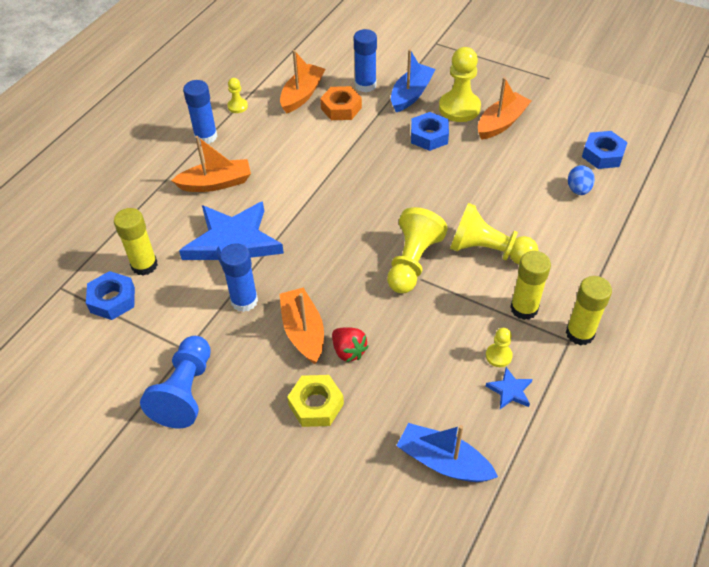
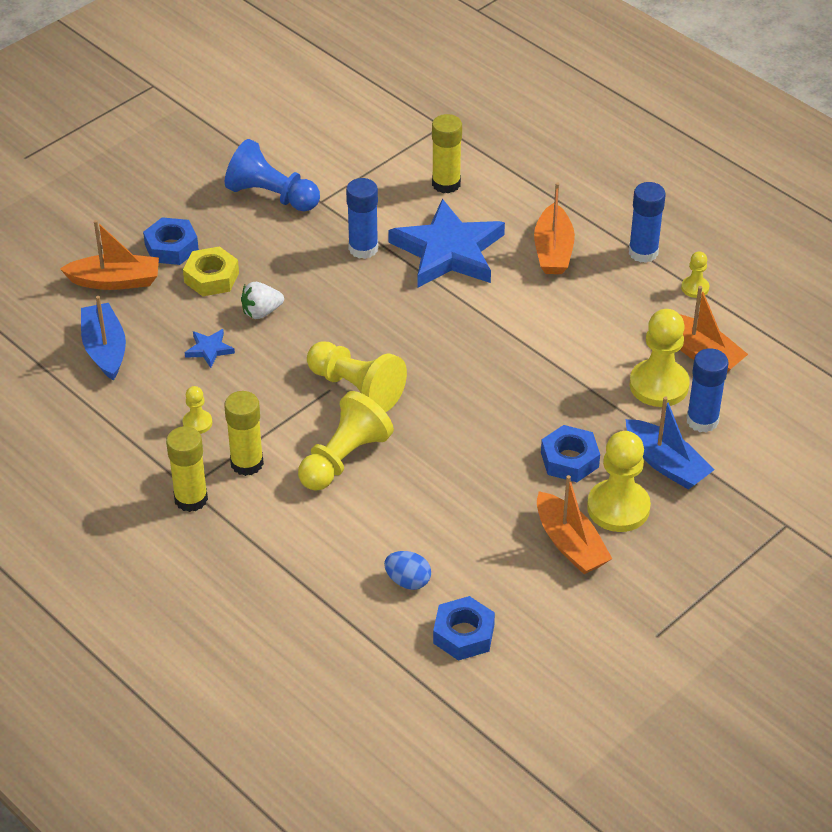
camera: 105 degrees right, 5 degrees down
(112, 300) = (408, 159): blue nut -> blue nut (171, 247)
(303, 331) = (302, 284): orange boat -> orange boat (115, 281)
(341, 108) = (659, 385): orange nut -> yellow pawn
(348, 351) = (261, 312): red strawberry -> white strawberry
(443, 462) = (105, 349): blue boat -> blue boat turned 60 degrees counterclockwise
(510, 390) = (152, 419): blue star -> blue star (209, 349)

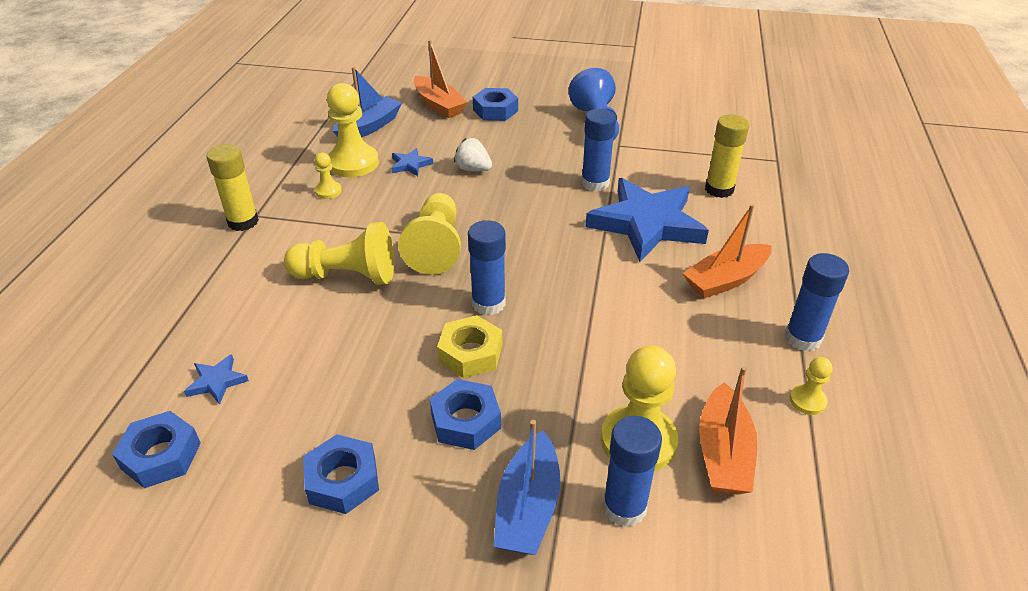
camera: 55 degrees right, 5 degrees down
(211, 277) = (484, 136): yellow nut -> yellow nut (470, 353)
(247, 463) = (302, 230): yellow glue stick -> none
(408, 581) = (217, 382): blue egg -> blue star
(458, 391) = (488, 303): none -> blue glue stick
(570, 544) = (343, 480): orange boat -> blue nut
(618, 508) = (426, 496): yellow pawn -> yellow pawn (353, 163)

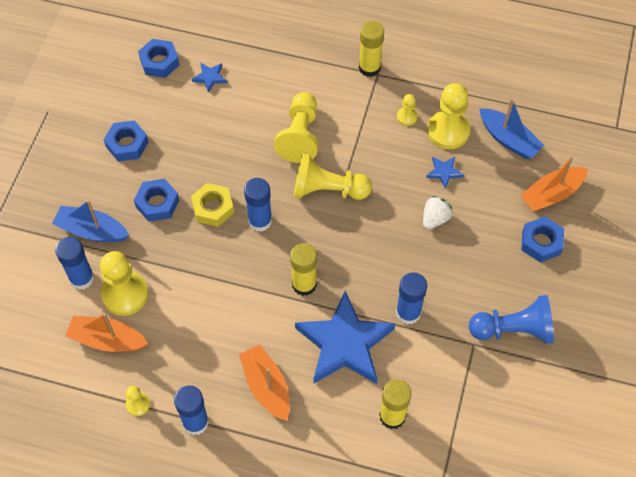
camera: 95 degrees right, 20 degrees up
(577, 258) = (304, 284): none -> yellow glue stick

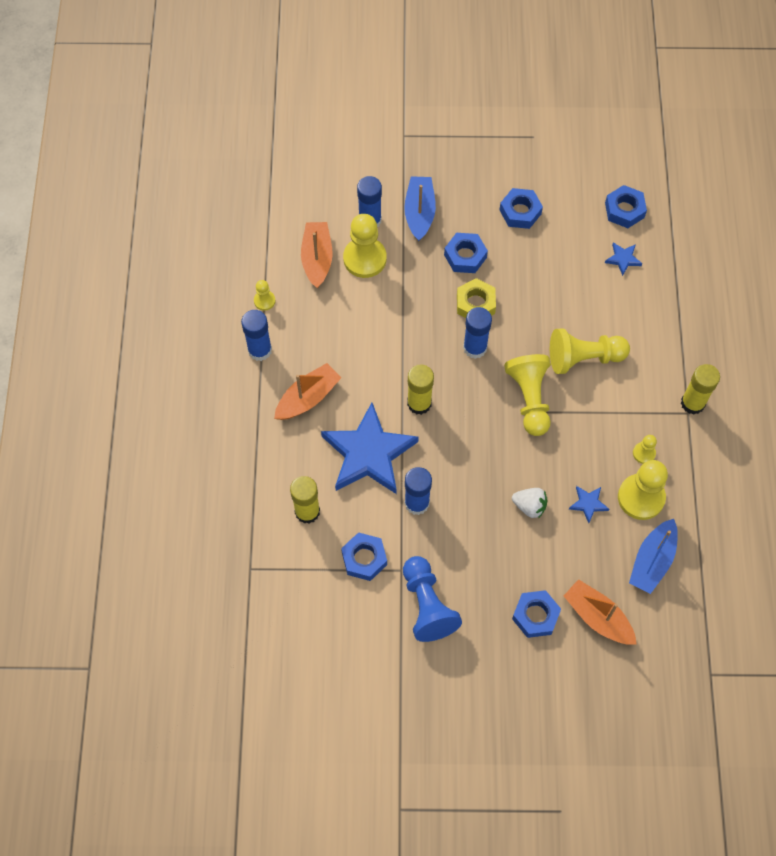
camera: 75 degrees right, 5 degrees up
(454, 374) = (364, 558): none -> blue nut

